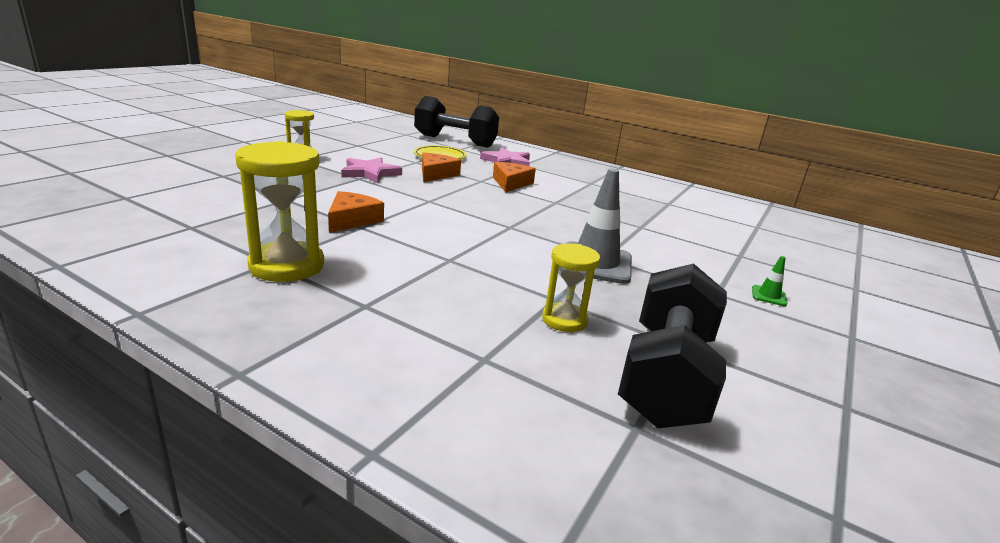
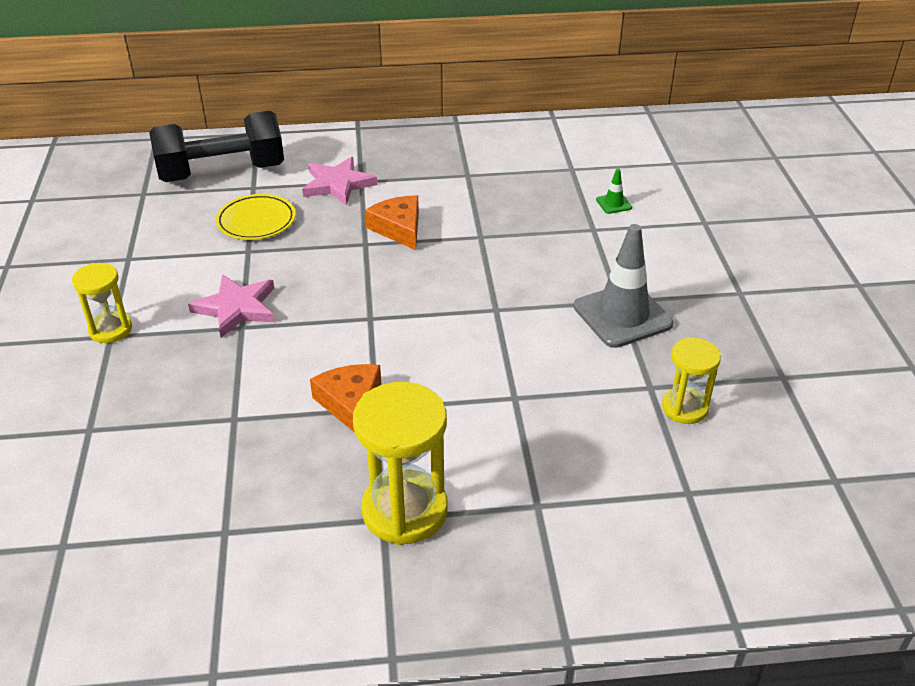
camera: 35 degrees left, 15 degrees up
(436, 174) = (305, 262): orange cheese -> none
(666, 376) = (802, 418): black dumbbell -> none
(769, 296) = (772, 269): green traffic cone -> green traffic cone (613, 204)

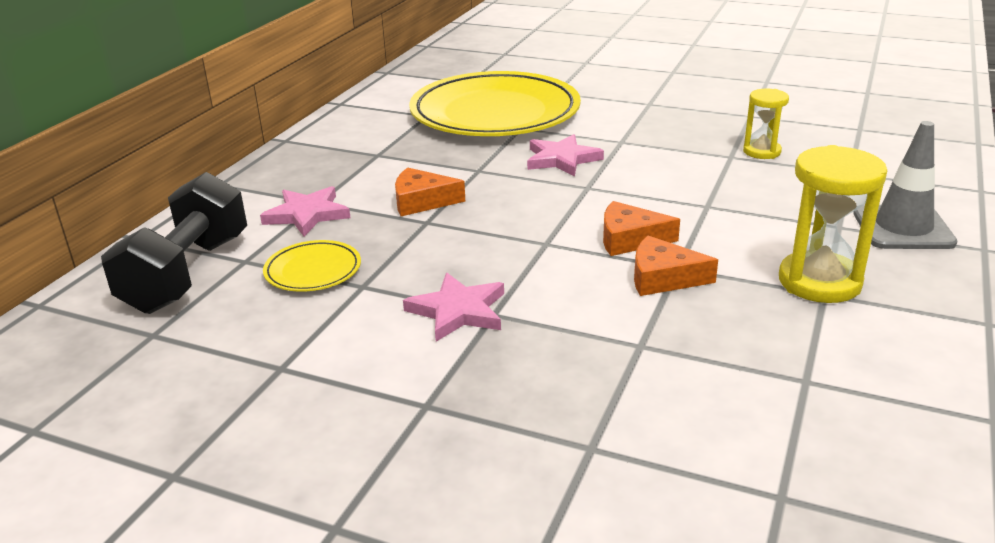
camera: 60 degrees left, 10 degrees down
(110, 329) = (414, 403): yellow hourglass -> none
(410, 364) = (630, 239): none -> orange cheese
(544, 276) = (562, 159): none -> pink star
(613, 204) = (495, 113): green traffic cone -> yellow plate
(622, 315) = (640, 145): grey traffic cone -> grey traffic cone (903, 228)

